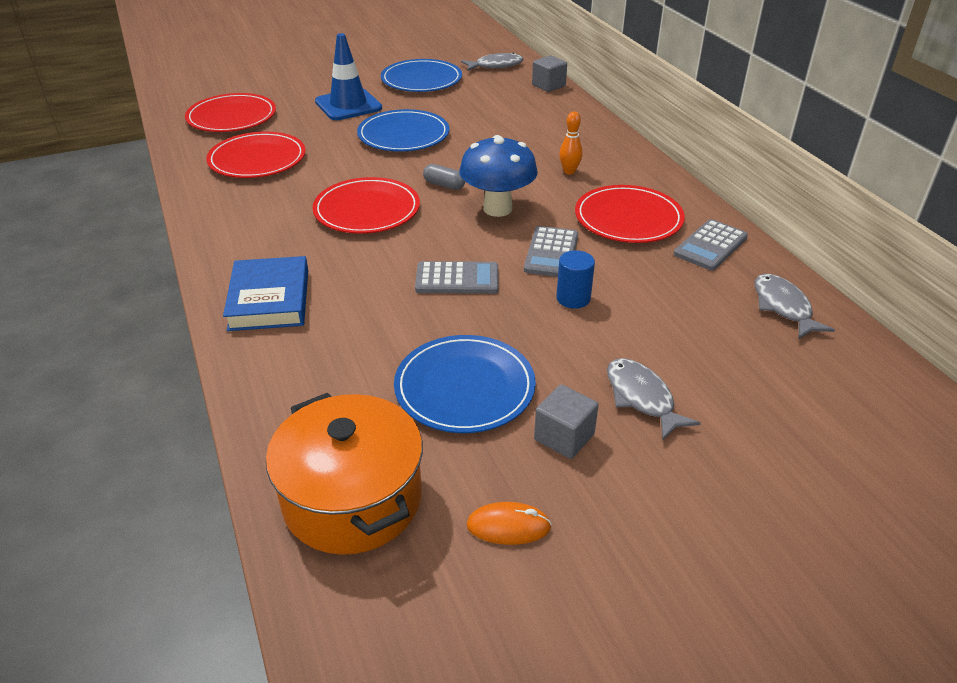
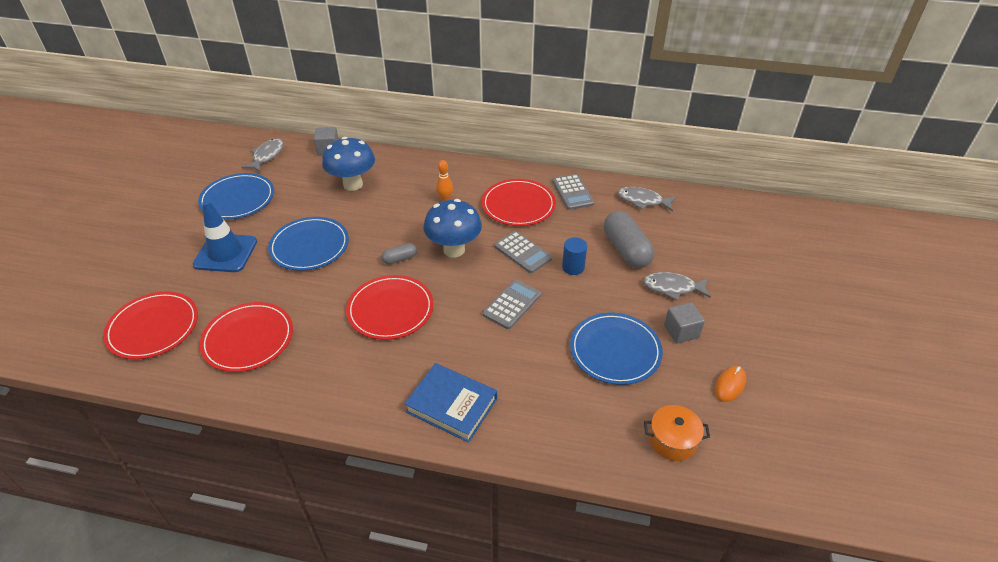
camera: 55 degrees left, 5 degrees up
(352, 499) = (672, 440): orange pot -> orange pot, size x0.55
(517, 117) = (353, 184): none -> blue mushroom
(662, 328) = (626, 250): none -> grey capsule

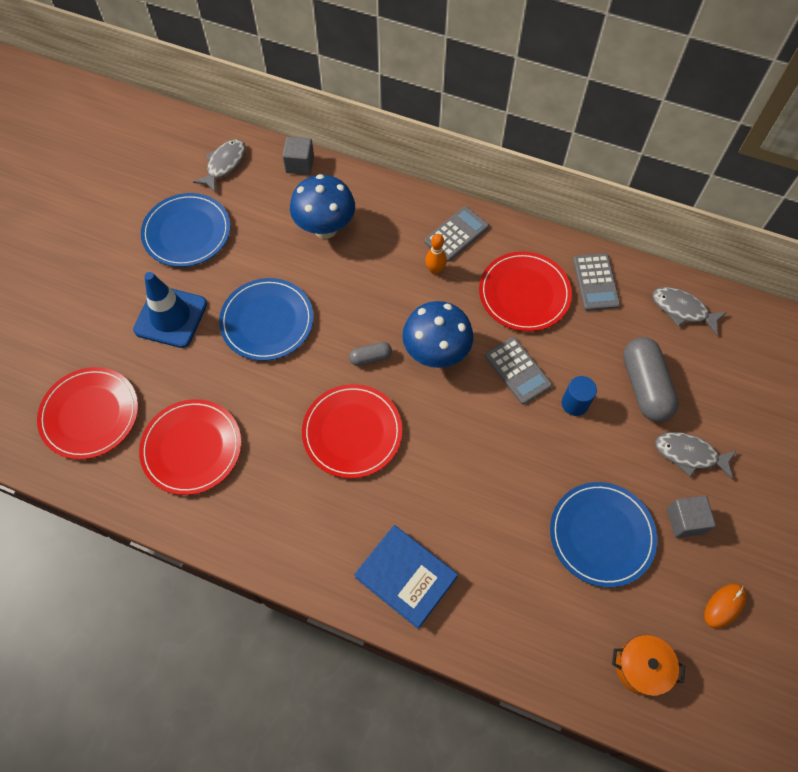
camera: 10 degrees right, 20 degrees up
(512, 304) = (493, 448): grey calculator -> grey calculator (456, 234)

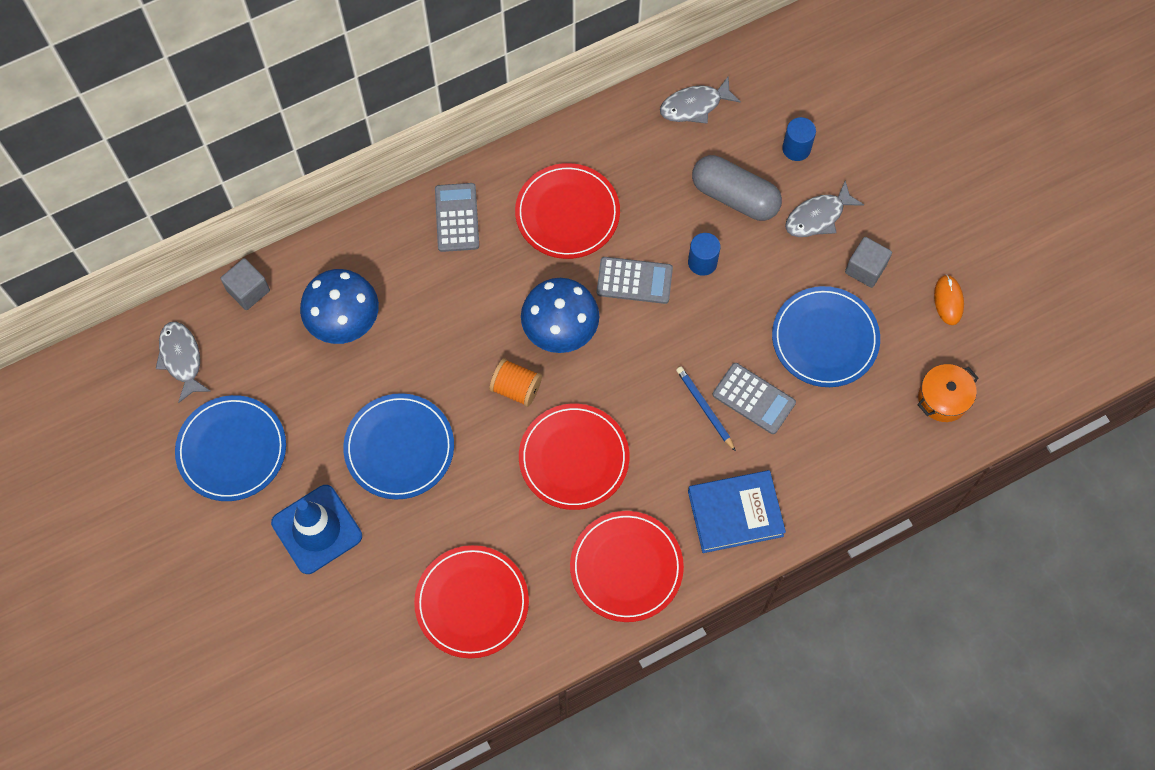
camera: 50 degrees left, 5 degrees up
(90, 414) = (359, 669): red plate -> red plate (626, 567)
(370, 357) = (516, 388): grey capsule -> orange spool
(435, 270) = (477, 266): orange bowling pin -> none
(467, 491) = (705, 408): none -> blue pencil
(595, 282) = (609, 148): grey calculator -> grey calculator (753, 398)
(724, 399) = (796, 148): none -> blue cylinder

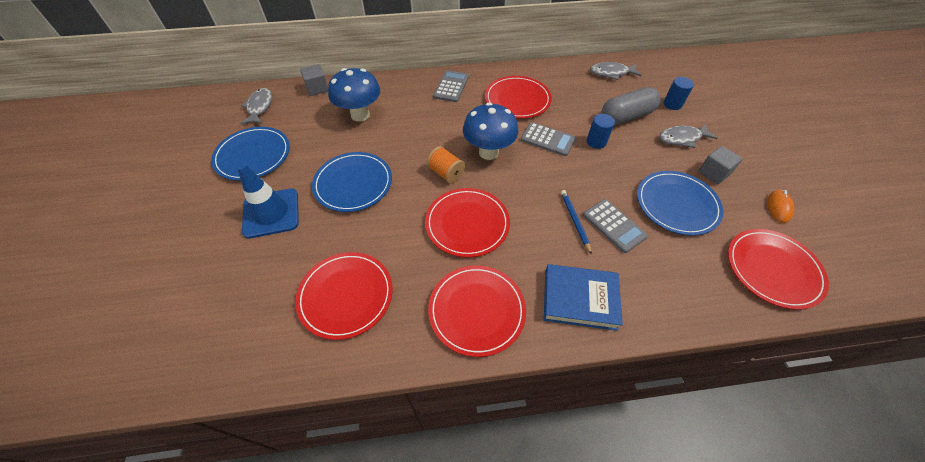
camera: 20 degrees right, 15 degrees down
(734, 197) = (626, 116): grey capsule -> grey capsule turned 75 degrees counterclockwise
(943, 398) = (773, 269): orange pot -> red plate

